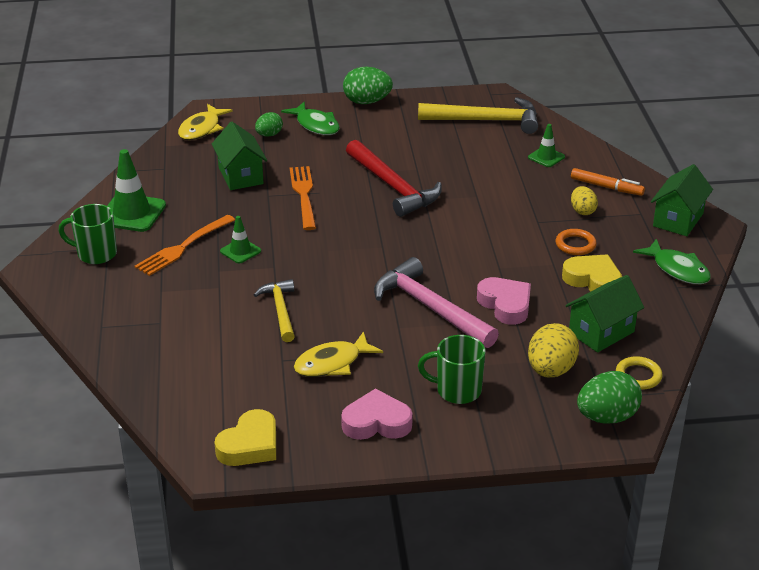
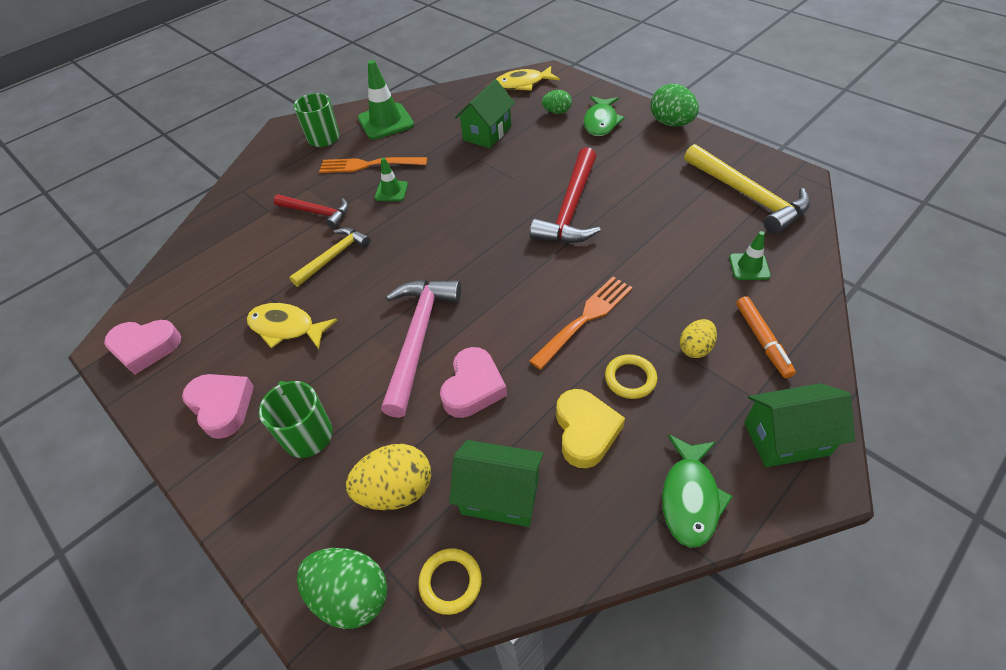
camera: 55 degrees right, 15 degrees up
(207, 298) = (317, 213): none -> red hammer
(250, 445) = (145, 348): yellow heart -> pink heart
(303, 195) = (499, 174): orange fork -> orange fork (585, 319)
(575, 245) = (630, 379): orange ring -> yellow ring

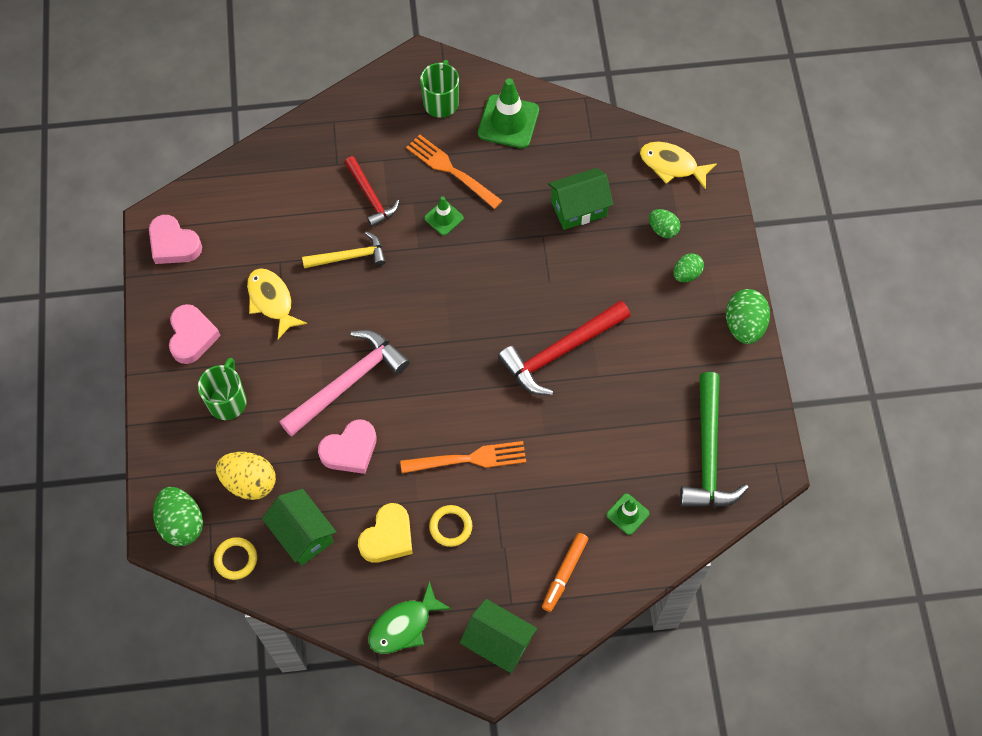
camera: 35 degrees right, 15 degrees up
(601, 122) = (686, 274): green fish -> green egg
(695, 348) = (515, 541): yellow egg -> none
(747, 196) = (708, 453): yellow hammer -> green hammer

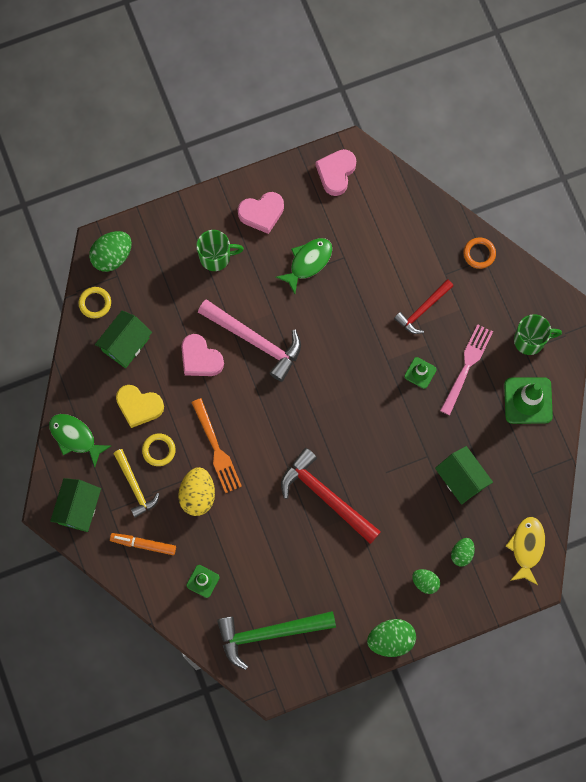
camera: 75 degrees right, 10 degrees up
(249, 482) = (156, 294): yellow egg -> yellow egg (198, 495)
(272, 301) = (308, 262): yellow fish -> green fish
(325, 125) = (479, 254): none -> orange ring
(349, 257) = (363, 309): yellow hammer -> yellow hammer (135, 486)
(451, 170) = (467, 366): orange fork -> pink fork

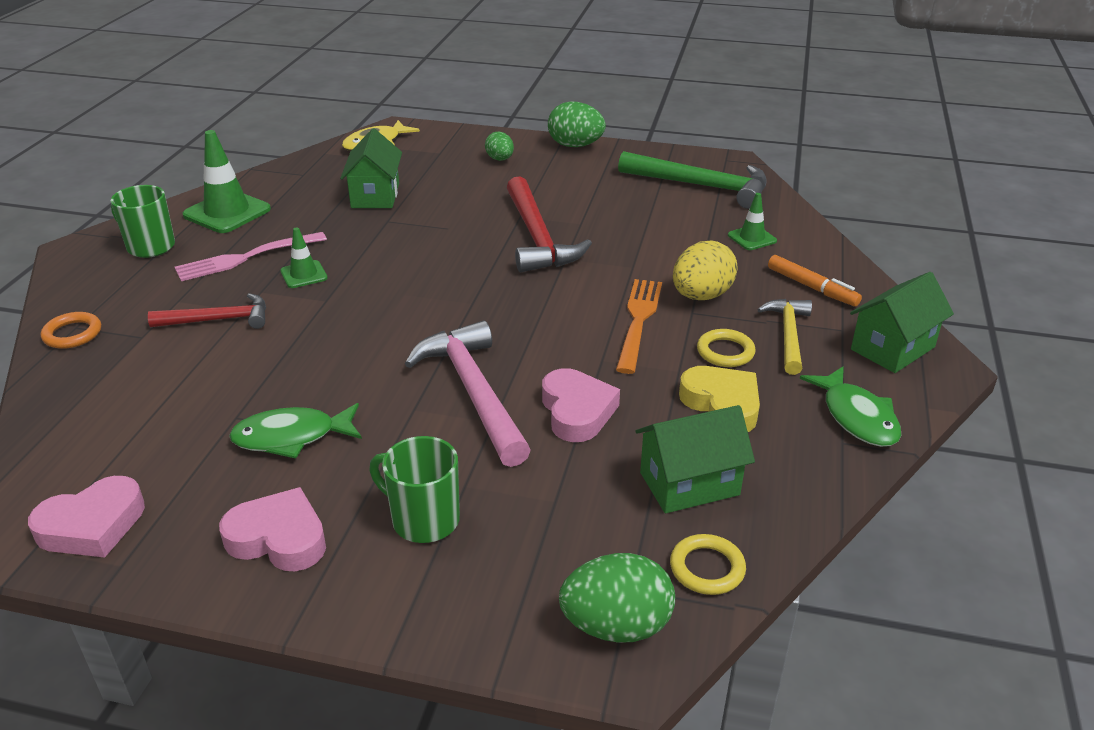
camera: 145 degrees left, 40 degrees down
(462, 553) = (441, 160): green egg -> none

